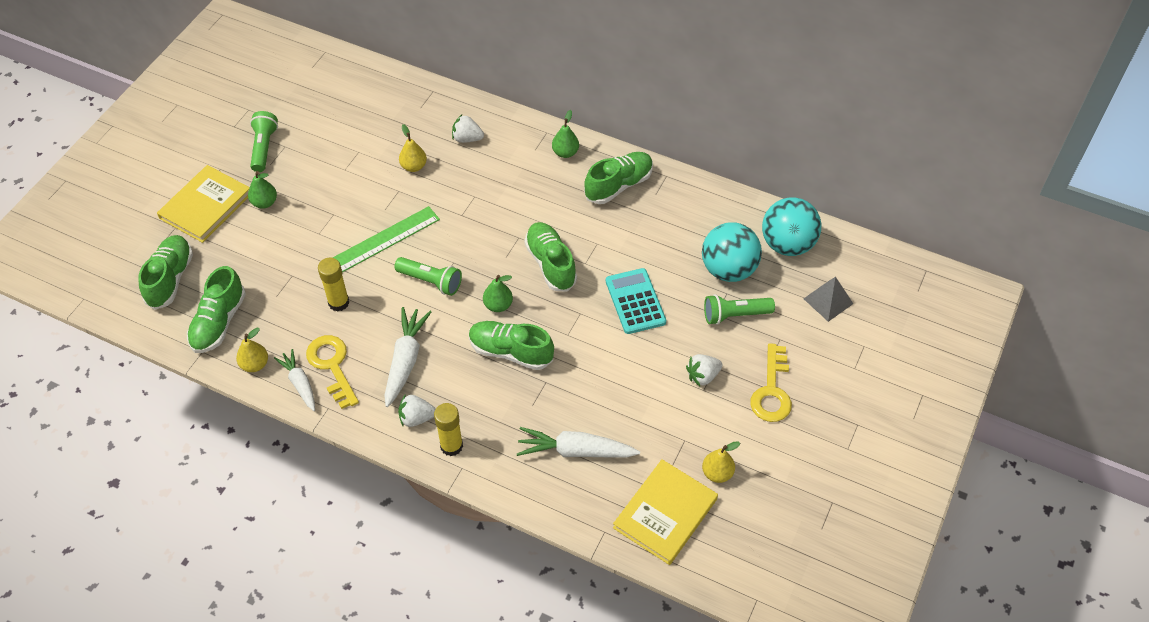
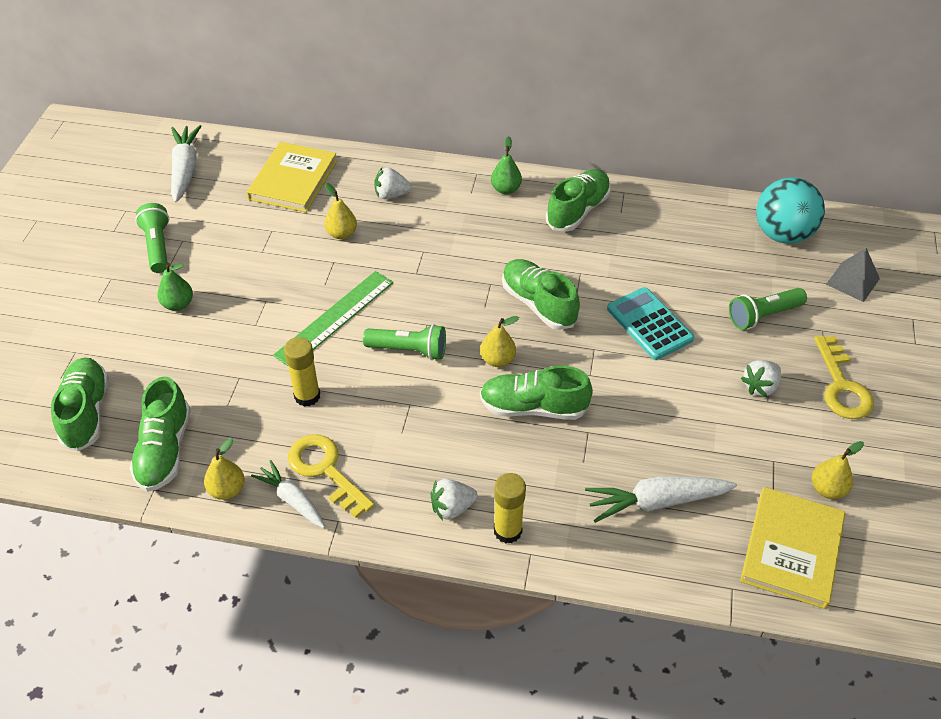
camera: 15 degrees left, 5 degrees down
(206, 206) = (106, 322): yellow book -> yellow book (293, 180)
(405, 360) = (413, 444): white carrot -> white carrot (185, 169)
(498, 305) = (497, 360): green pear -> yellow pear
(728, 269) = (734, 271): turquoise ball -> none

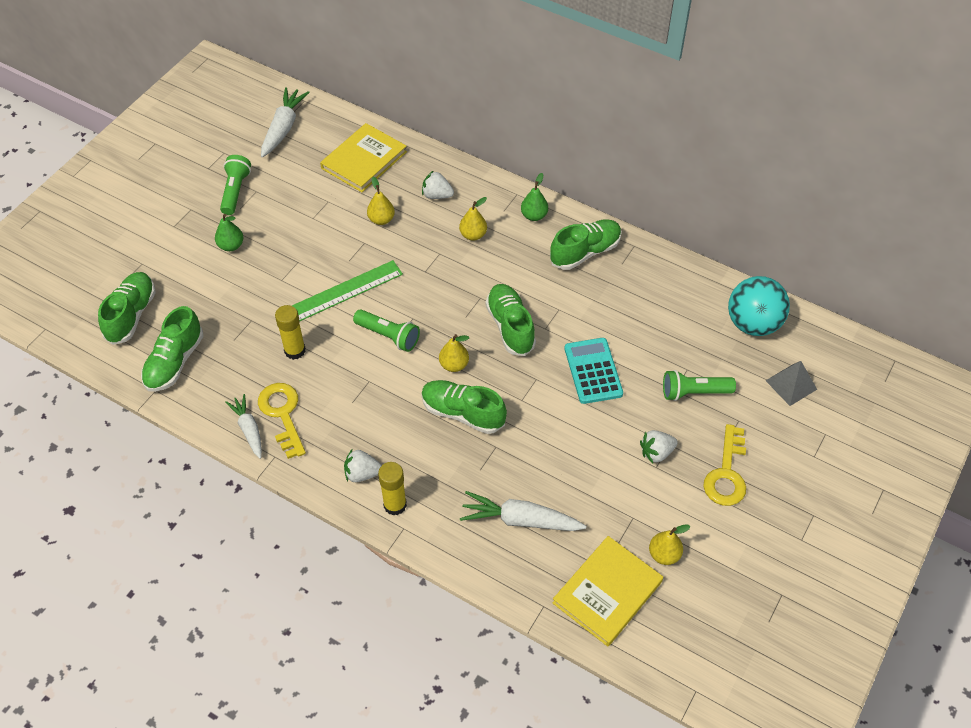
camera: 20 degrees right, 5 degrees up
(227, 490) = (206, 407): yellow pear -> yellow pear (473, 235)

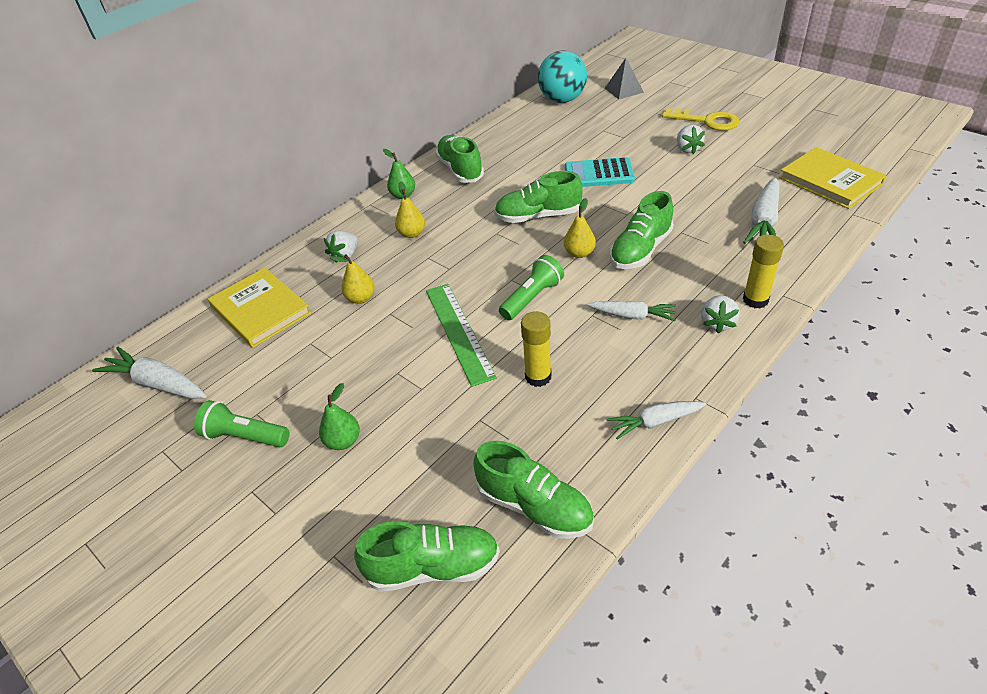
camera: 75 degrees left, 10 degrees down
(131, 315) = (433, 567): green shoe -> green shoe turned 150 degrees clockwise
(282, 414) = (634, 389): yellow key -> none
(369, 410) = (632, 316): none -> white carrot
(664, 554) = (788, 152): yellow pear -> none
(694, 392) = (627, 129): green flashlight -> none

